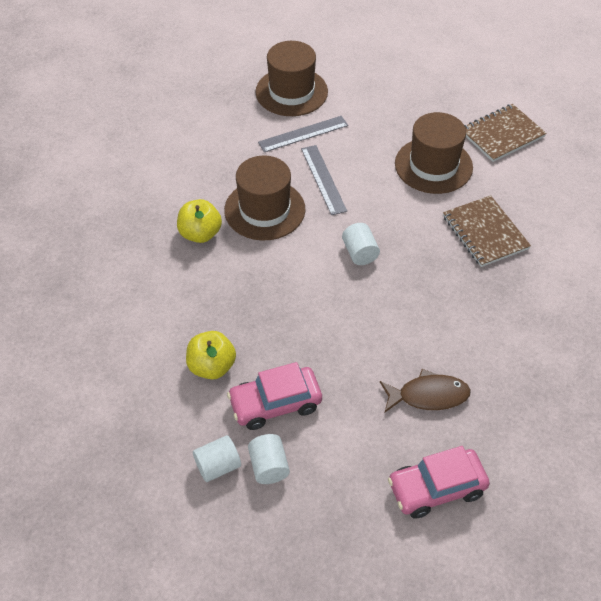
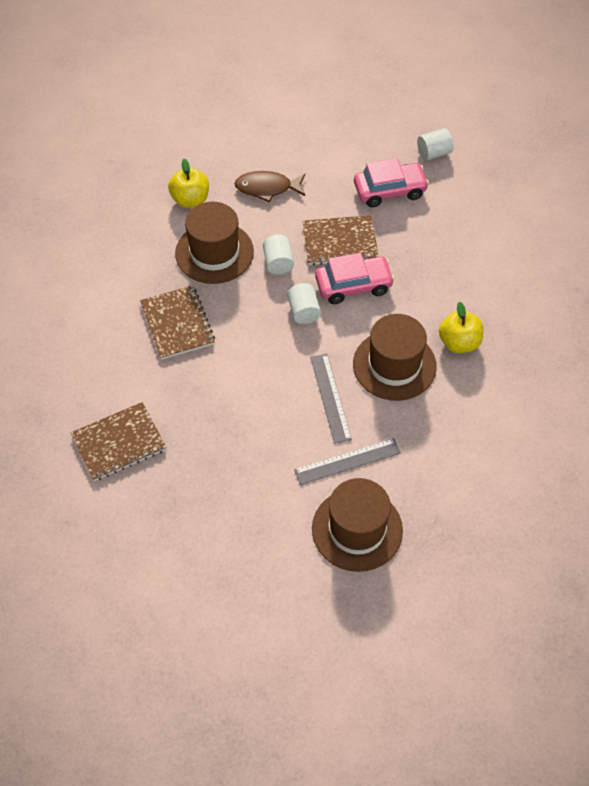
camera: 175 degrees left, 5 degrees up
(212, 366) = (441, 221): yellow apple -> yellow apple (190, 199)
(269, 466) = (396, 150): white cylinder -> white cylinder (278, 263)
(330, 331) = (340, 242): none -> brown notebook
(433, 165) = (208, 406): brown hat -> brown hat (214, 252)
(436, 488) = (275, 130): pink car -> pink car (353, 285)

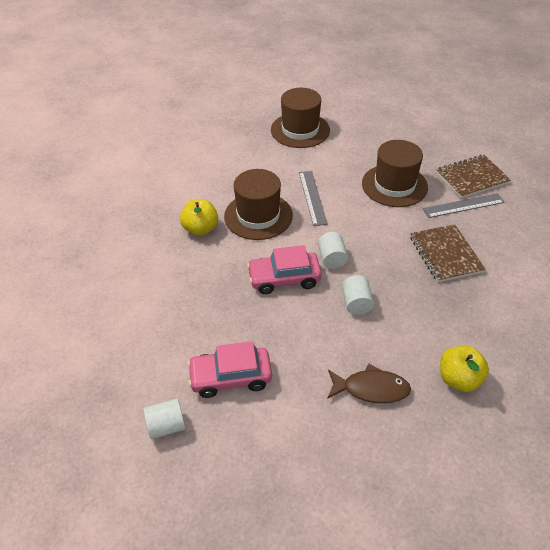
camera: 175 degrees left, 10 degrees down
(214, 252) = (422, 317): brown hat -> brown hat (394, 185)
(340, 242) = (293, 321): brown notebook -> none
(347, 461) = (303, 161): grey ruler -> grey ruler (463, 205)

